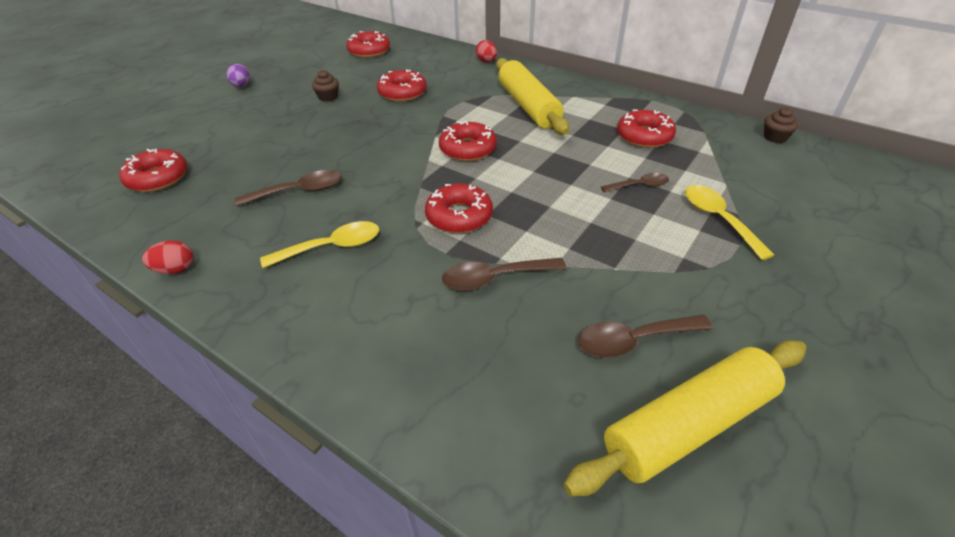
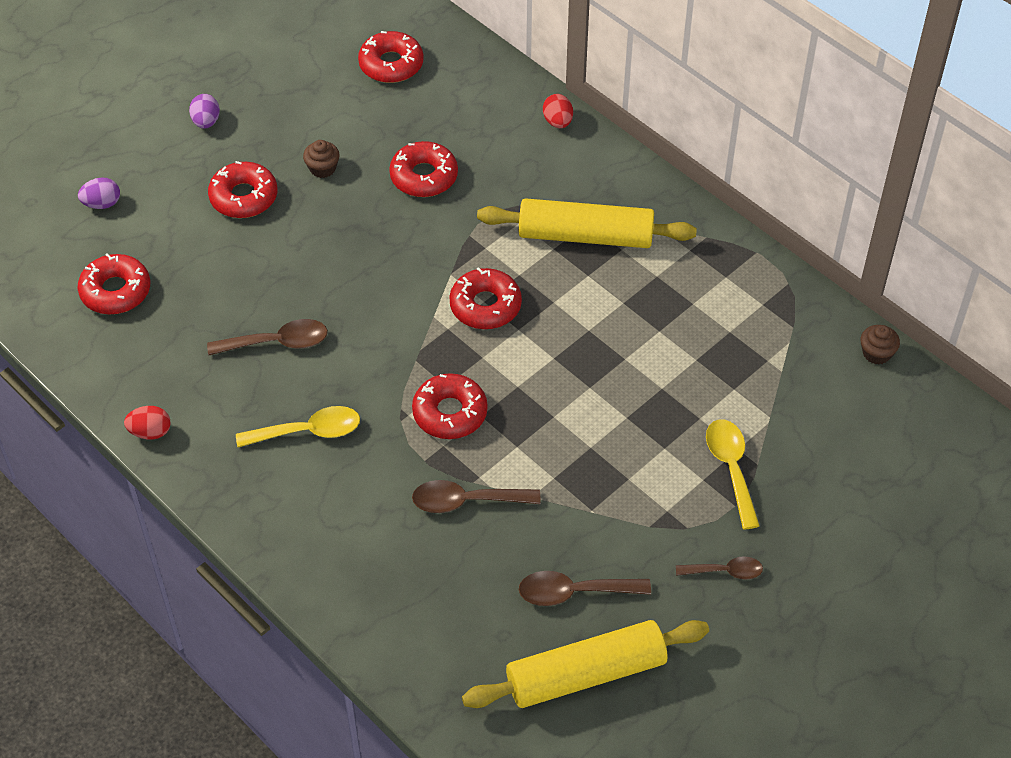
camera: 10 degrees right, 10 degrees up
(155, 132) = (102, 204): none -> purple egg
(528, 106) = (585, 236): yellow rolling pin -> yellow rolling pin turned 75 degrees counterclockwise
(639, 186) = (667, 404): brown spoon -> brown spoon (725, 571)
(644, 136) = (712, 322): red donut -> red donut (244, 197)

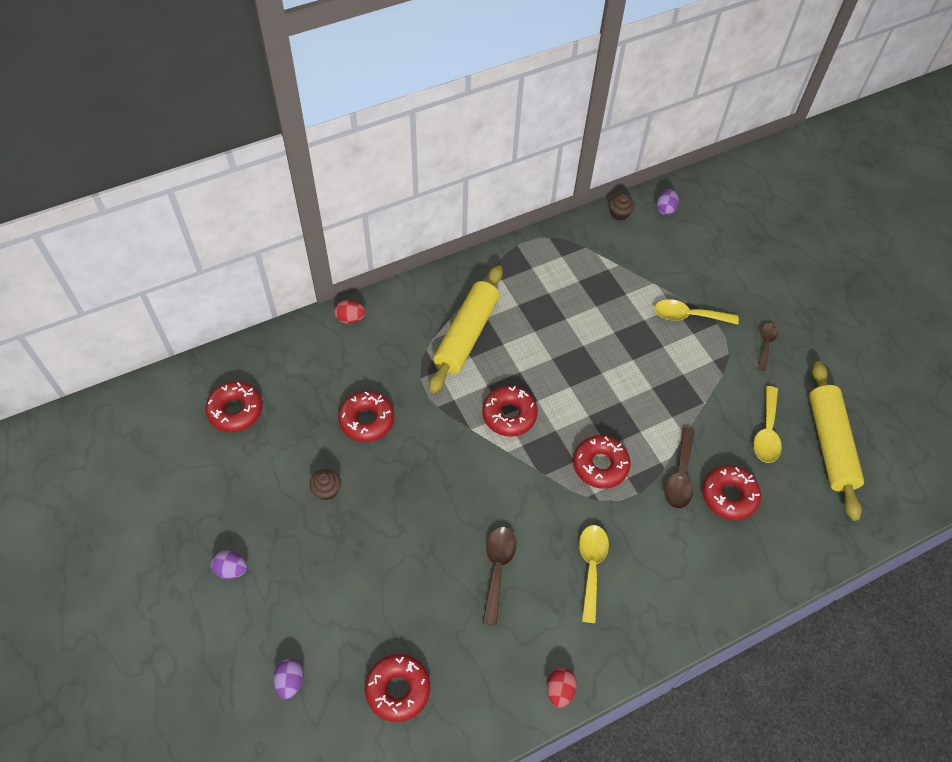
camera: 75 degrees left, 5 degrees up
(244, 197) = (332, 558): red donut -> red donut (729, 496)
(574, 592) = (766, 432): brown spoon -> yellow spoon
(917, 407) = (665, 209): none -> purple egg

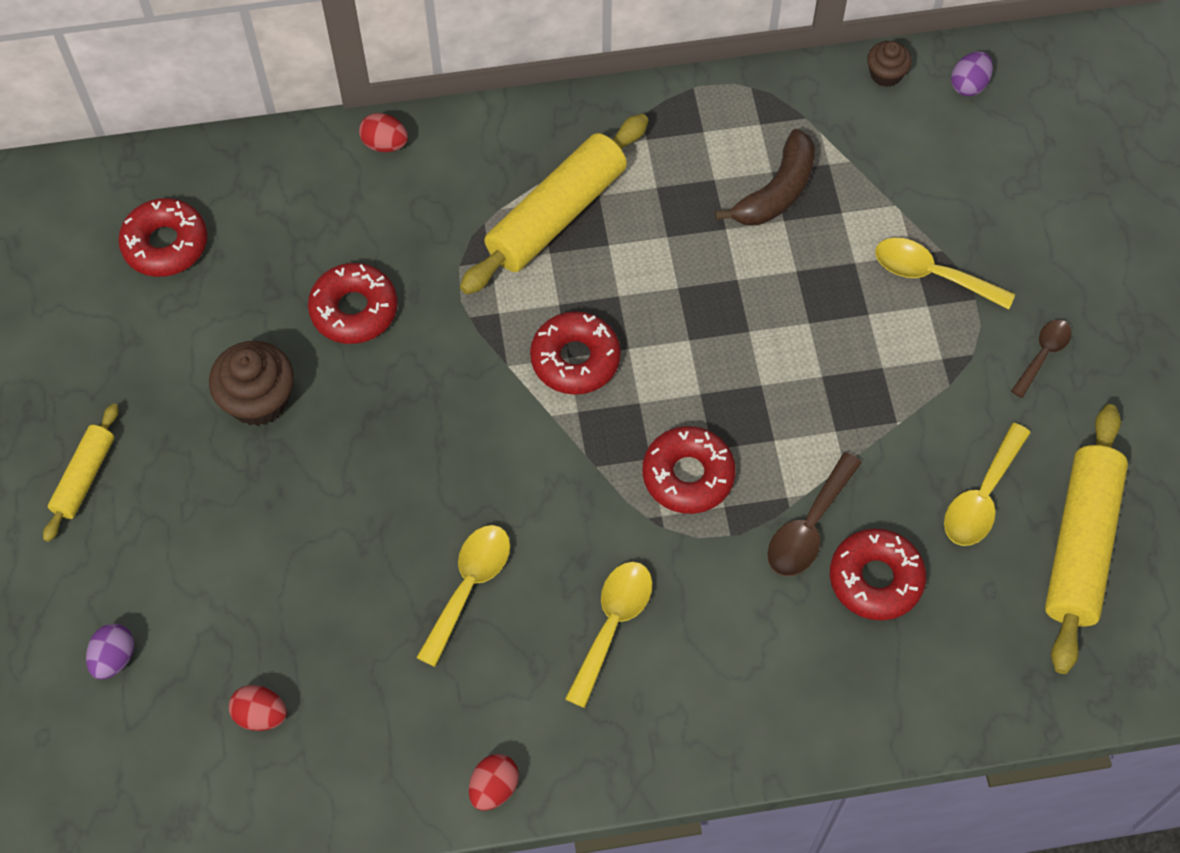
camera: 20 degrees right, 5 degrees up
(231, 569) = (84, 477): purple egg -> yellow rolling pin
(327, 490) = (258, 399): brown cupcake -> brown cupcake, size x1.73
(398, 689) = (261, 715): red donut -> red egg
(497, 569) = (469, 587): brown spoon -> yellow spoon
(585, 291) = (776, 191): none -> brown banana

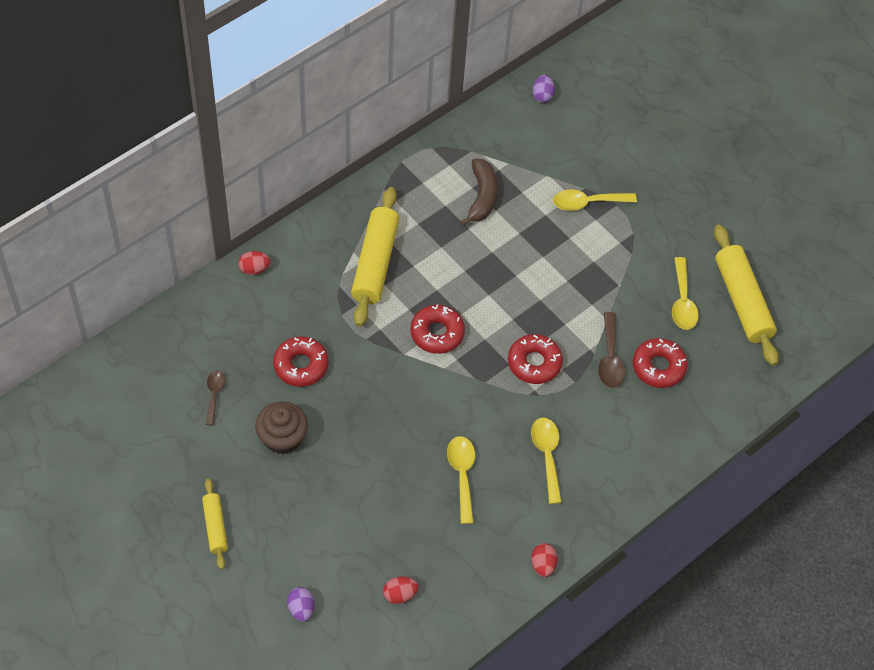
camera: 35 degrees left, 5 degrees down
(165, 244) = (169, 382): red donut -> none
(886, 74) = (497, 109): brown cupcake -> none
(1043, 355) = (666, 217): brown spoon -> brown spoon (214, 395)

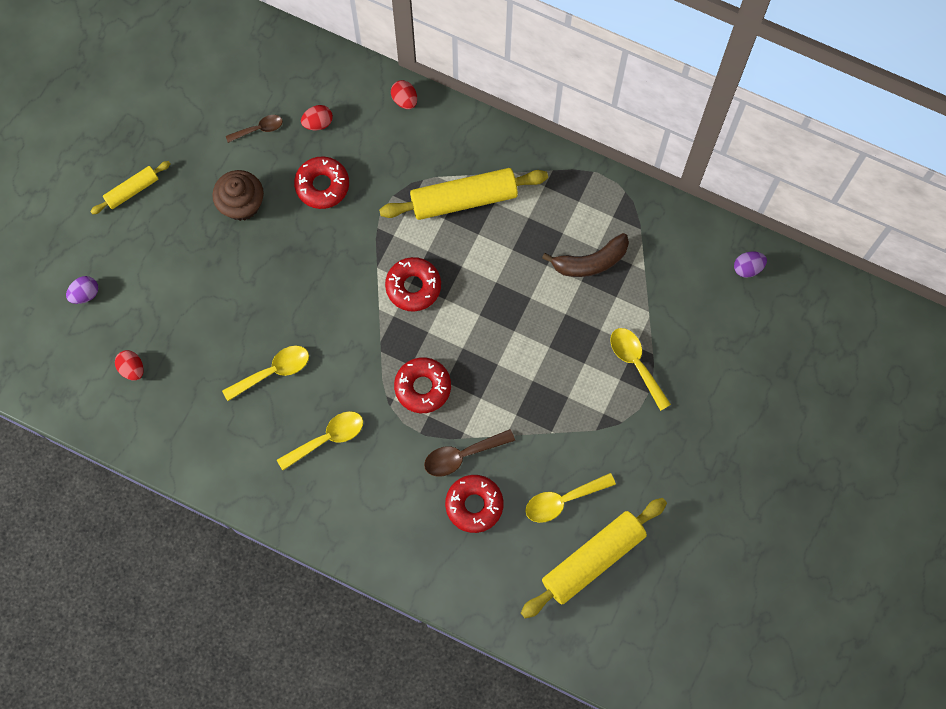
camera: 70 degrees right, 15 degrees up
(543, 565) = (213, 479): red egg -> red egg (318, 123)

